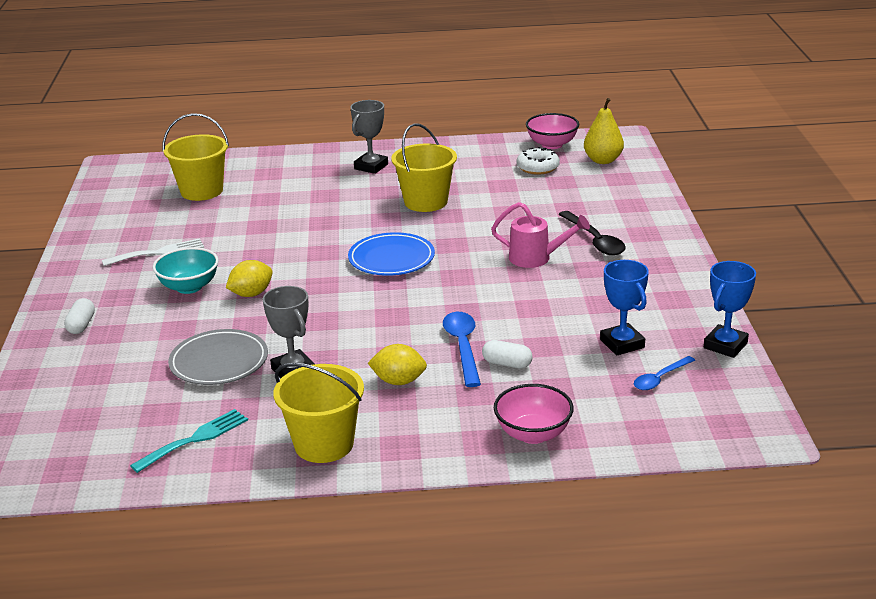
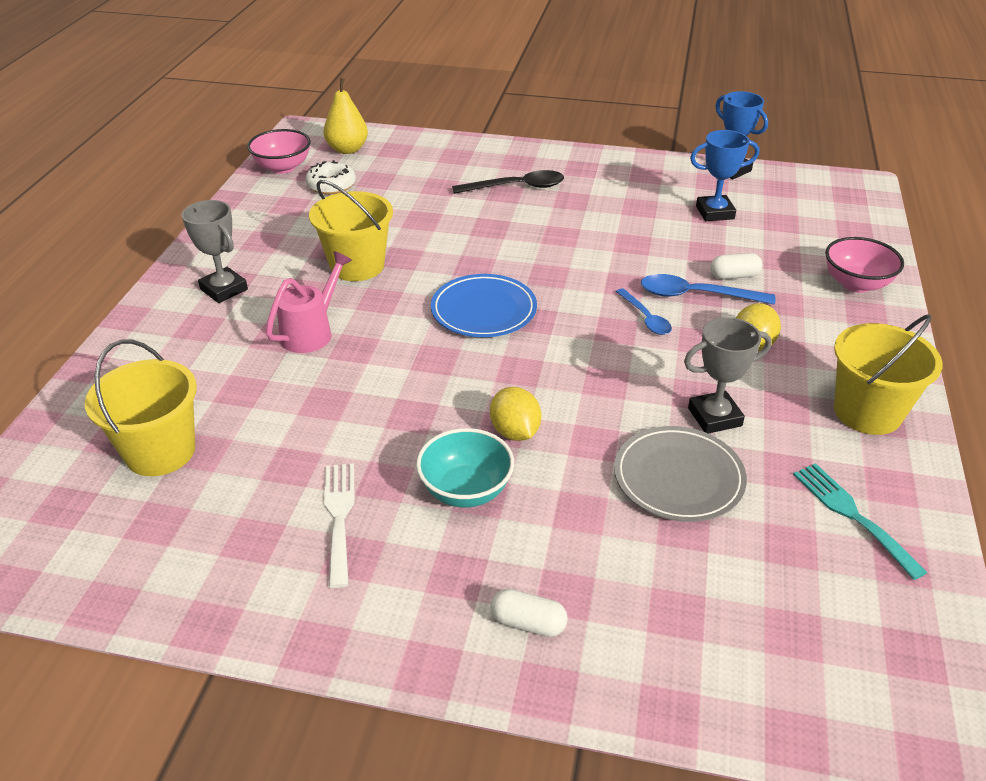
camera: 75 degrees left, 10 degrees up
(507, 364) = (734, 276): white capsule -> white capsule turned 45 degrees clockwise
(536, 258) = (535, 223): pink watering can -> pink watering can (311, 332)
(660, 378) = (776, 207): blue spoon -> blue spoon (645, 318)

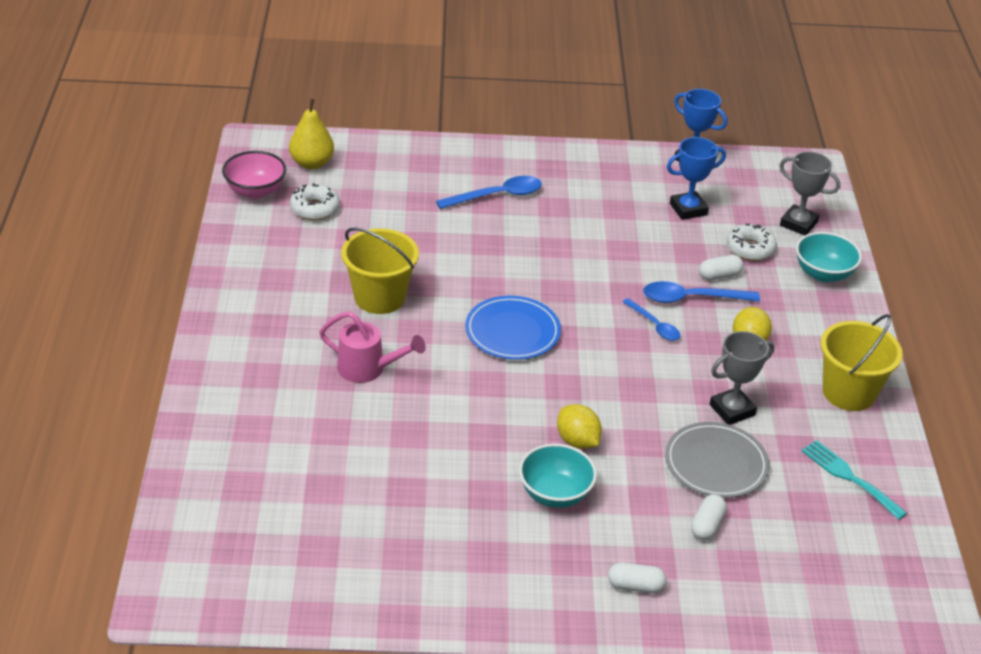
camera: 15 degrees left, 0 degrees up
(160, 451) = (289, 493): yellow bucket -> none
(224, 289) = (265, 334): grey trophy -> grey trophy (798, 224)
(311, 332) = (368, 369): pink watering can -> pink watering can turned 90 degrees clockwise
(339, 516) = (463, 527): white fork -> none
(516, 187) = (497, 196): black spoon -> blue spoon
(647, 554) = (707, 525): none -> white capsule
(775, 253) = (750, 249): none -> white donut
(856, 284) = (823, 274): pink bowl -> turquoise bowl

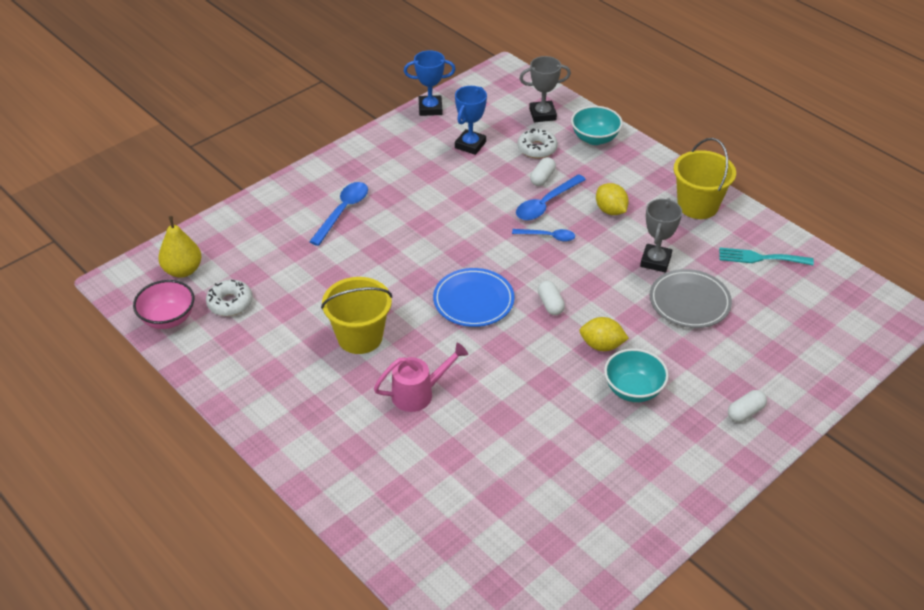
camera: 40 degrees left, 5 degrees up
(707, 525) = (732, 344): white capsule -> white capsule (550, 304)

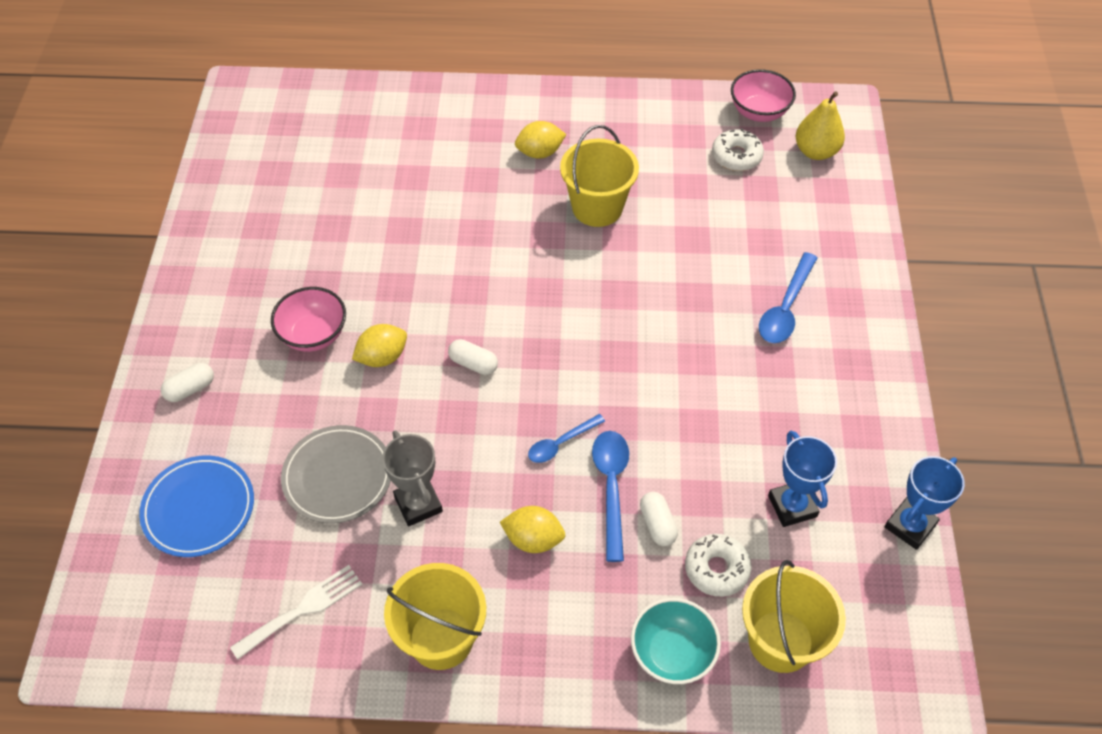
camera: 135 degrees right, 10 degrees up
(342, 402) = (540, 152): none -> yellow lemon
(343, 212) = (785, 308): blue spoon -> blue spoon turned 45 degrees clockwise
(418, 393) = (491, 200): pink watering can -> none
(473, 300) = (547, 312): blue plate -> blue plate (199, 508)
(542, 114) = (780, 641): grey trophy -> yellow bucket
(633, 390) = (313, 335): turquoise bowl -> pink bowl
(745, 412) = (190, 389): white capsule -> white capsule turned 45 degrees clockwise
(760, 258) = (303, 609): turquoise fork -> white fork

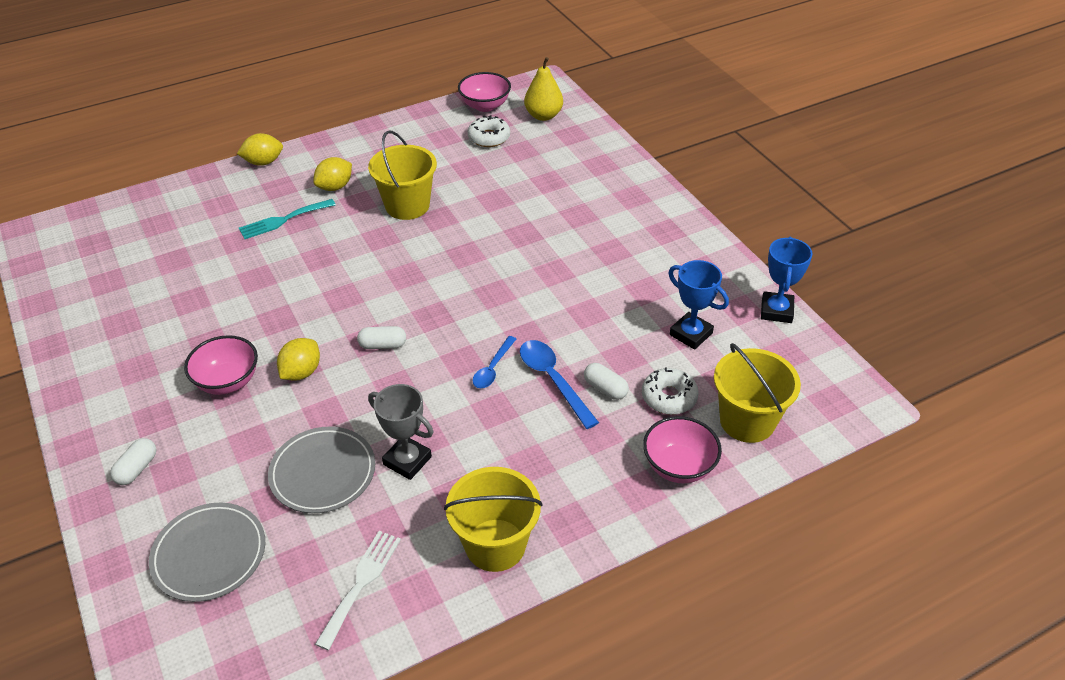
camera: 30 degrees left, 10 degrees down
(199, 508) = (209, 554): blue plate -> grey plate
(467, 172) = (283, 220): none -> turquoise fork
(533, 539) = (519, 441): yellow lemon -> yellow lemon (263, 162)
(672, 653) = (679, 466): turquoise bowl -> pink bowl
(785, 308) = (594, 216): blue spoon -> none

